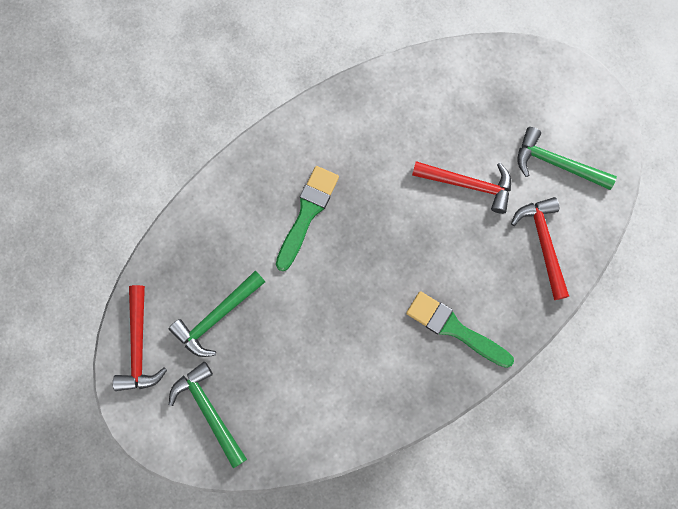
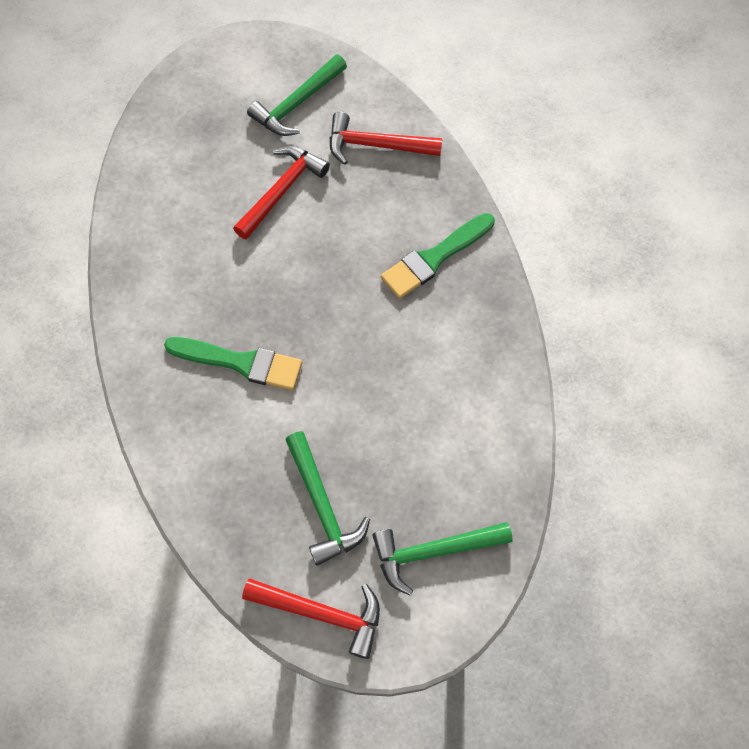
camera: 70 degrees left, 10 degrees down
(307, 213) = (240, 362): green brush -> green brush turned 150 degrees clockwise

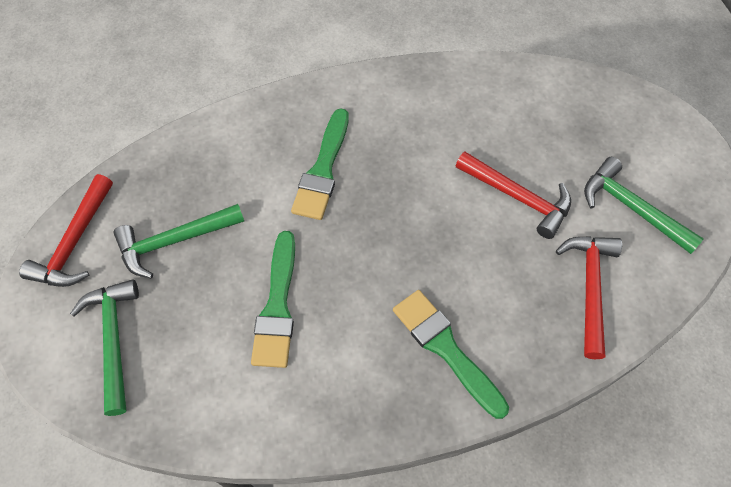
camera: 90 degrees right, 5 degrees down
(396, 399) = (277, 306): none -> green brush

